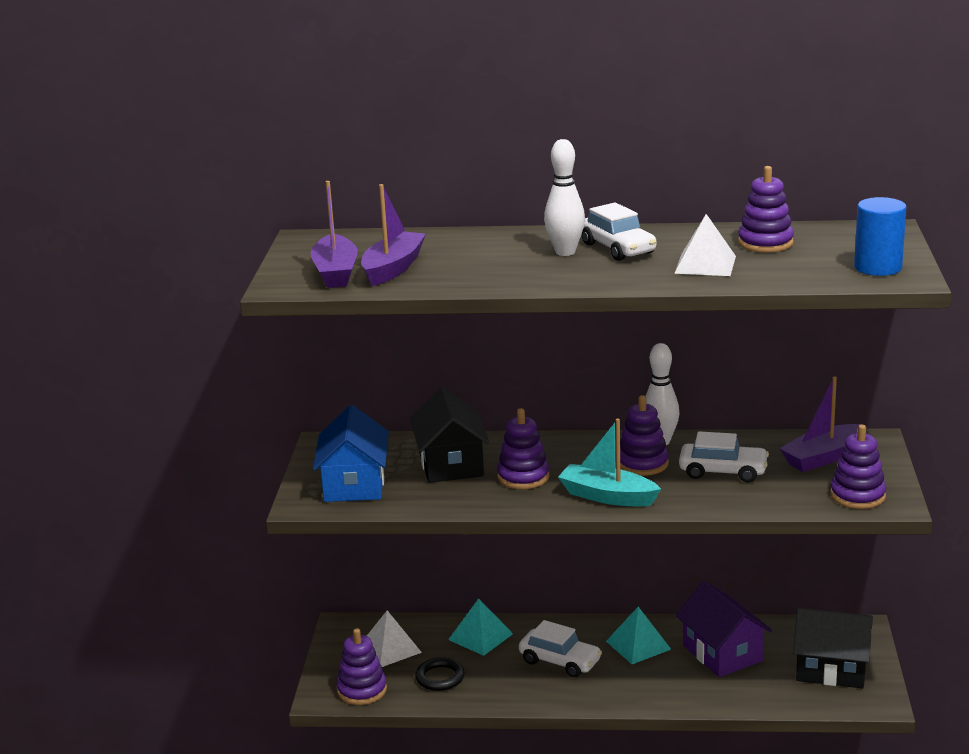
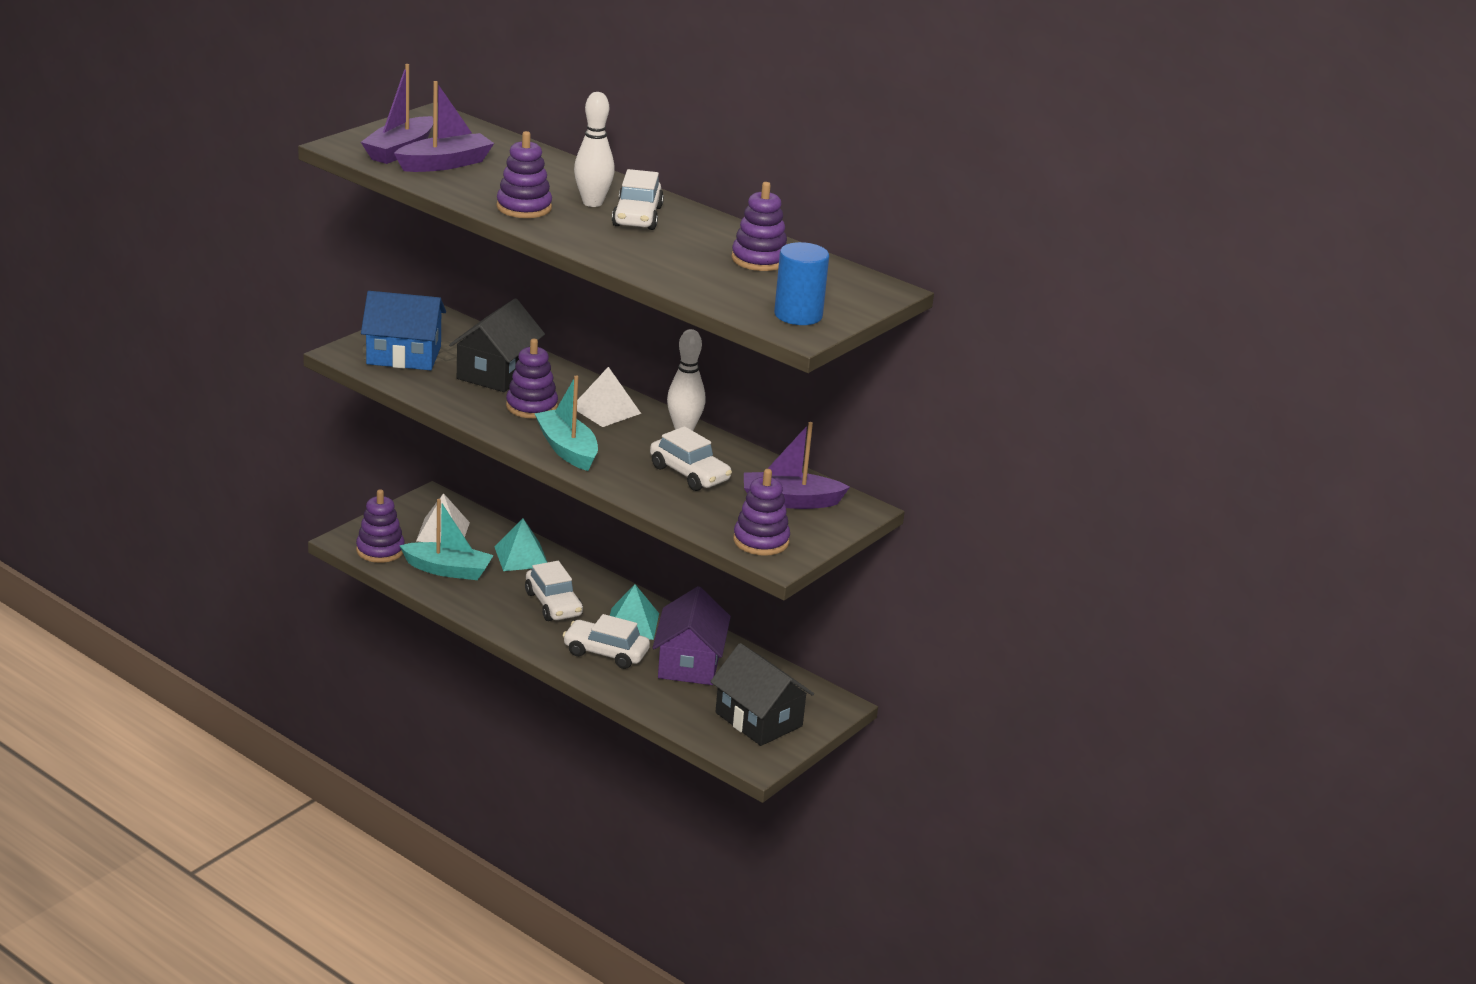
camera: 30 degrees right, 5 degrees up
(354, 484) = (404, 355): blue house -> blue house turned 60 degrees clockwise
(440, 677) = (448, 570): black ring -> turquoise boat
(642, 463) = (639, 439): purple stacking toy -> purple stacking toy (524, 207)
(654, 678) = (605, 653): none -> white car
(705, 264) = (672, 256): white pyramid -> white pyramid (606, 410)

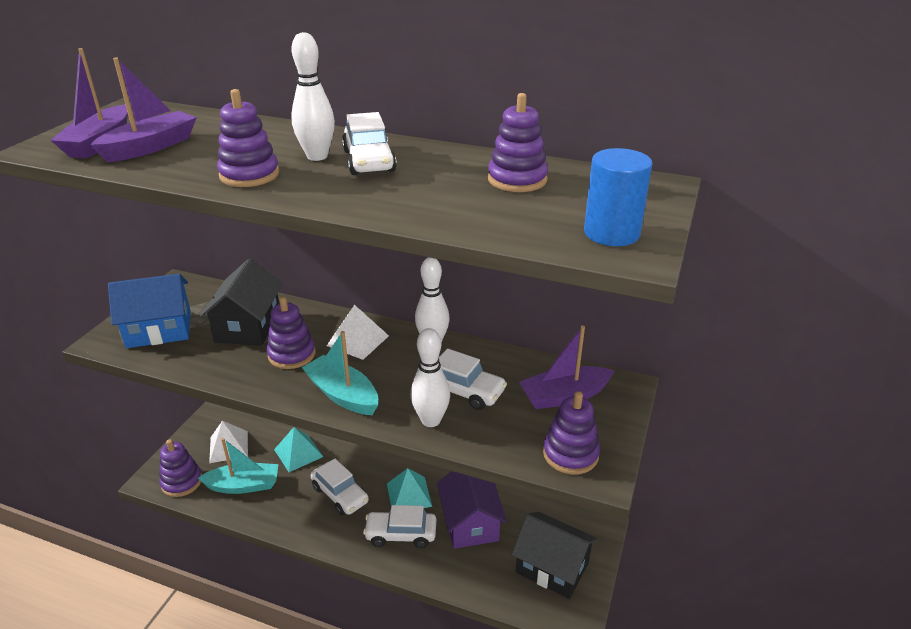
camera: 15 degrees left, 5 degrees up
(643, 487) = (431, 420): none -> white bowling pin

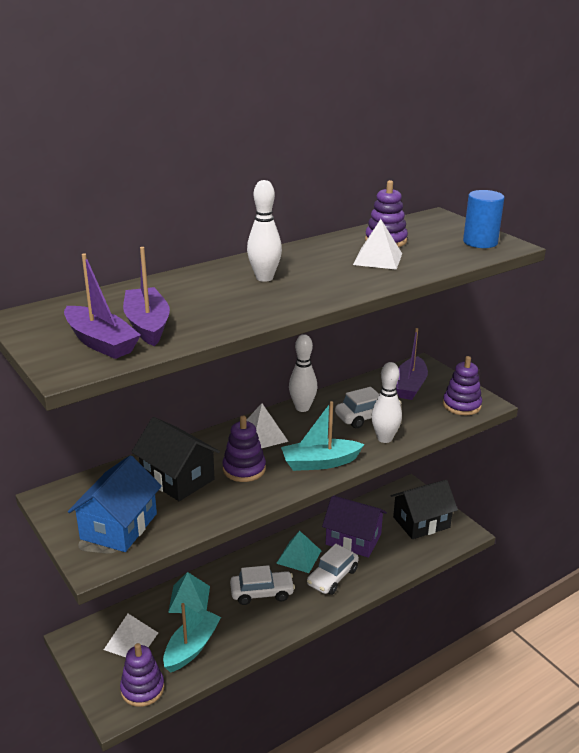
camera: 55 degrees left, 5 degrees down
(249, 175) = (265, 303): purple stacking toy -> none
(369, 161) = (297, 266): white car -> none
(450, 191) = (378, 259): none -> white pyramid

